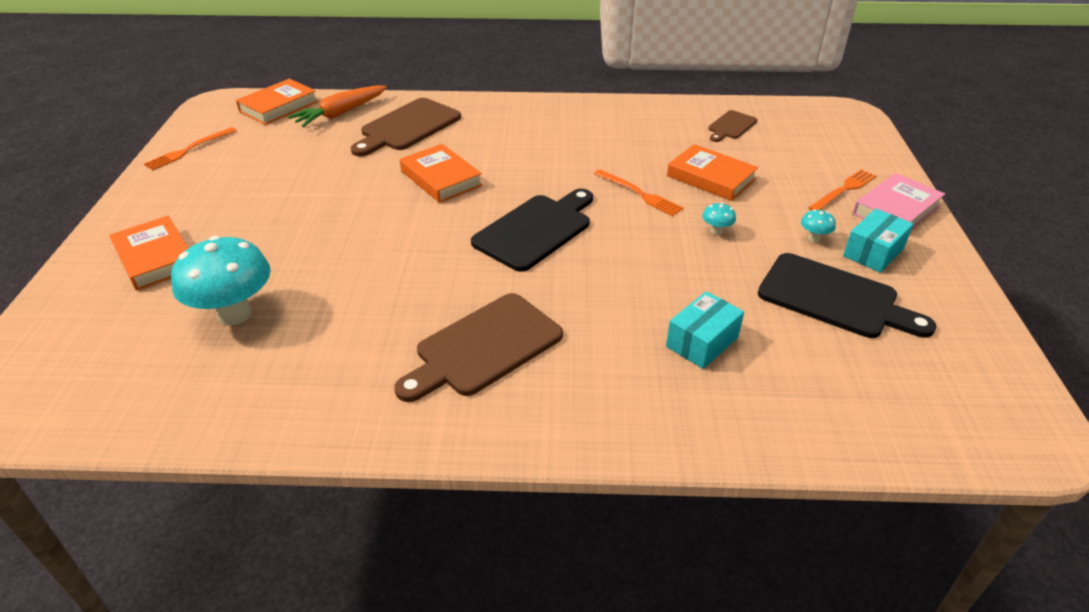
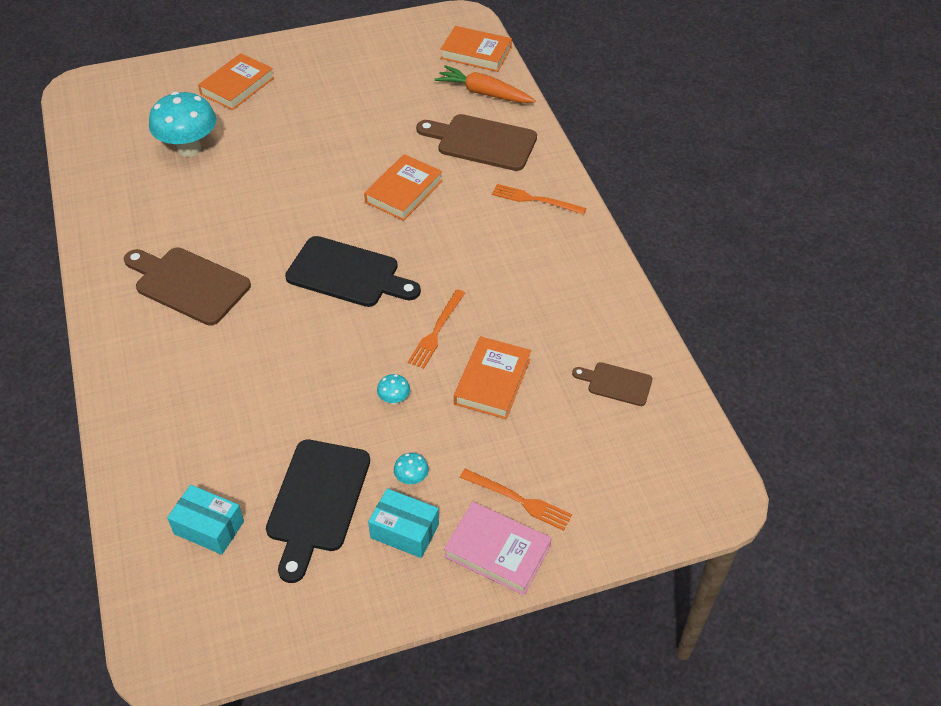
camera: 70 degrees right, 10 degrees up
(189, 150) = (381, 37): orange fork -> orange fork (535, 200)
(702, 342) = (228, 412): turquoise box -> turquoise box (209, 527)

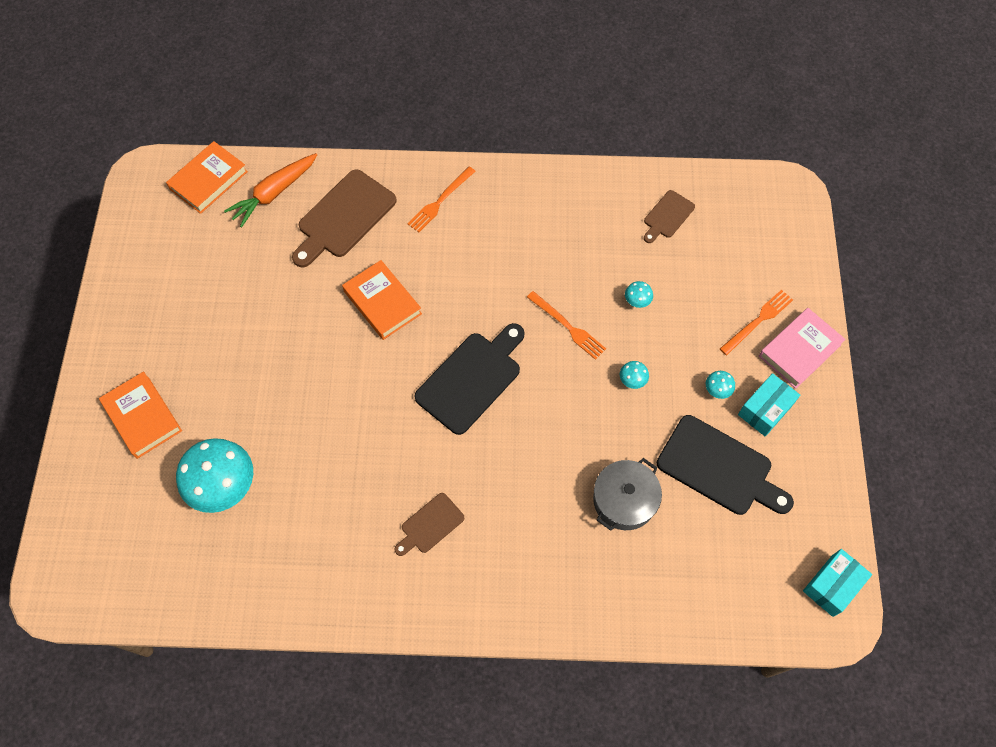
camera: 70 degrees left, 15 degrees up
(188, 284) = (430, 525): brown cutting board -> brown cutting board, size x0.54
(209, 527) = (722, 560): turquoise box -> turquoise box (832, 585)
(254, 425) = (624, 500): none -> grey pot
(492, 381) = (637, 302): orange book -> turquoise mushroom

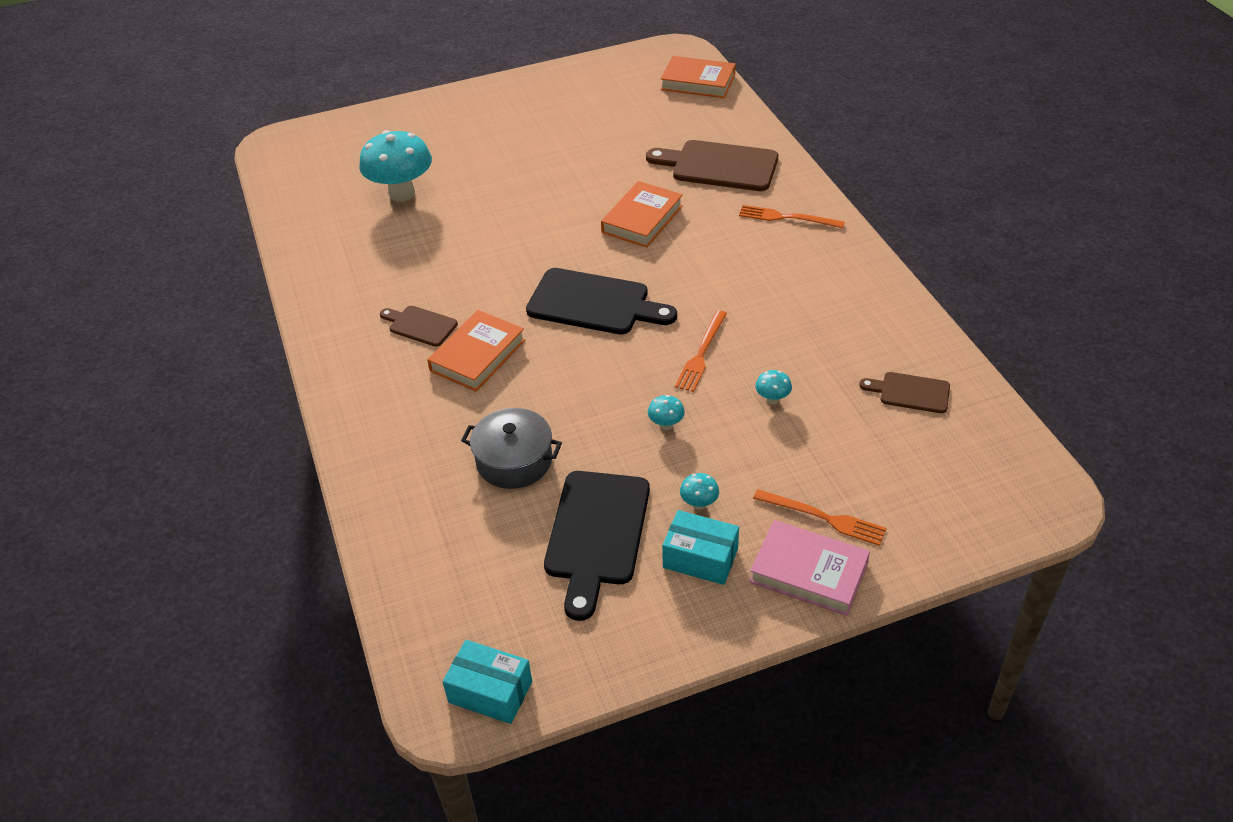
camera: 70 degrees right, 20 degrees down
(142, 417) = (445, 130): orange book -> orange book (478, 355)
(274, 193) = (713, 119): orange carrot -> none

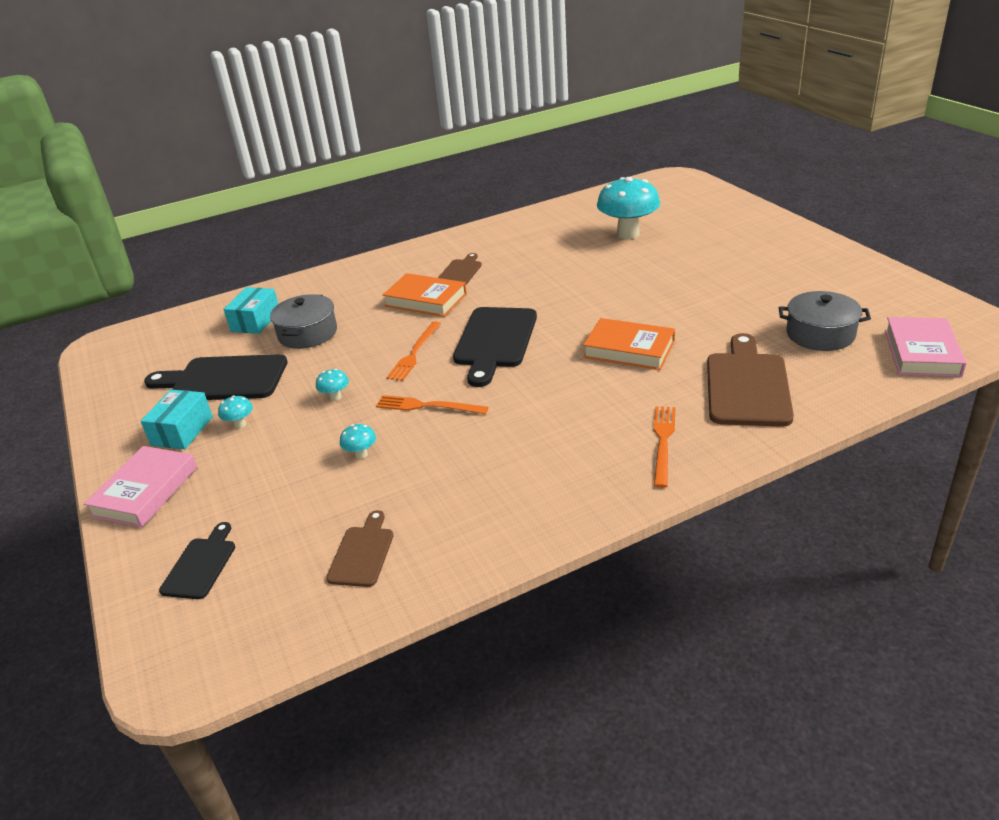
camera: 85 degrees right, 10 degrees down
(490, 692) = (104, 358): turquoise box -> turquoise box (255, 321)
(655, 119) = (820, 334): none -> grey pot
(698, 82) = (921, 352): orange book -> pink book
(823, 518) = (203, 497): orange fork -> orange fork (414, 353)
(923, 503) = (201, 565): none -> black cutting board

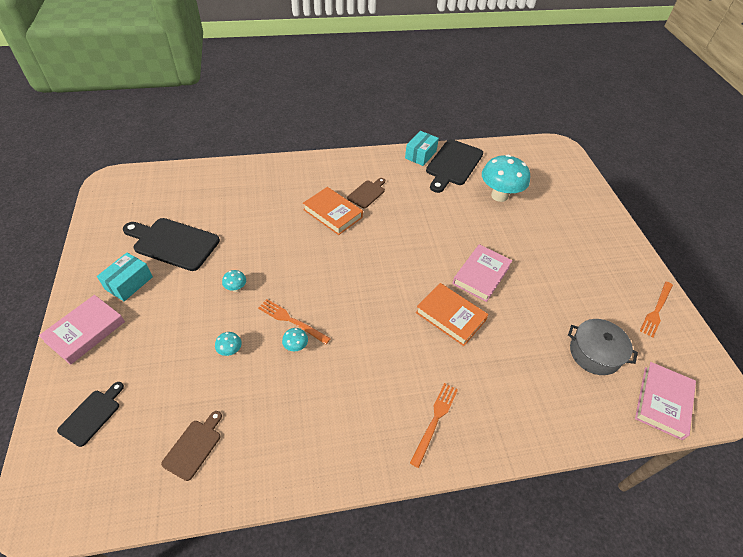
camera: 10 degrees right, 15 degrees up
(240, 424) = (166, 291): turquoise mushroom -> turquoise mushroom (296, 347)
(255, 321) = (215, 194): turquoise box -> turquoise box (420, 155)
(307, 333) = (243, 218): grey pot -> none
(414, 353) = (304, 264): orange fork -> orange fork (656, 310)
(495, 341) = (362, 272): black cutting board -> black cutting board (453, 164)
(646, 305) = (481, 275): none -> pink book
(747, 385) = (518, 386): brown cutting board -> none

